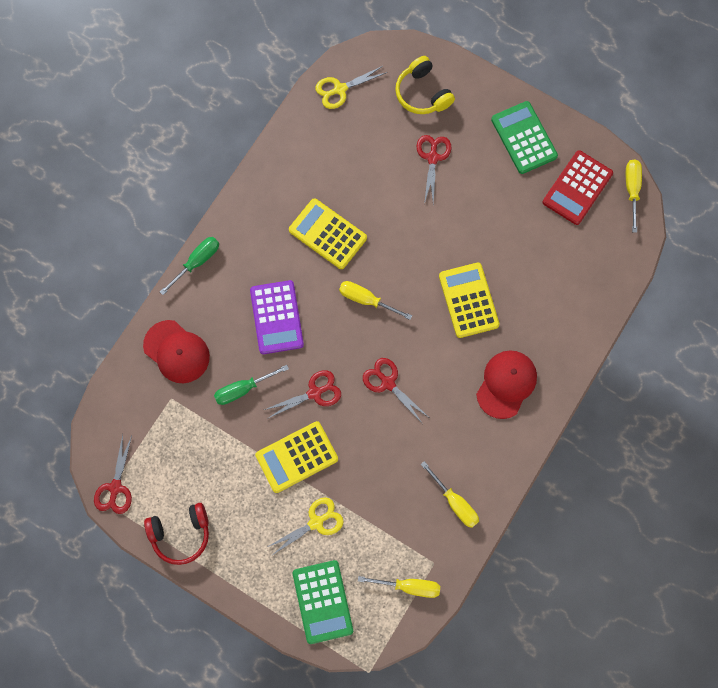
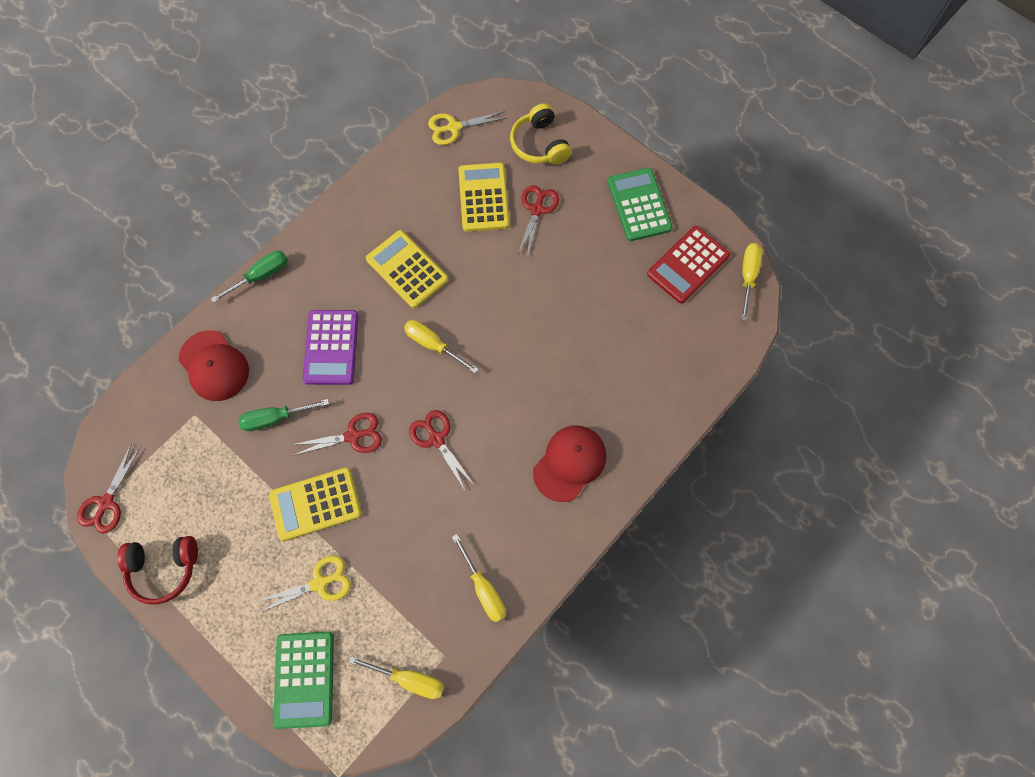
camera: 10 degrees right, 5 degrees down
(468, 300) = (545, 364): yellow calculator -> yellow calculator (483, 197)

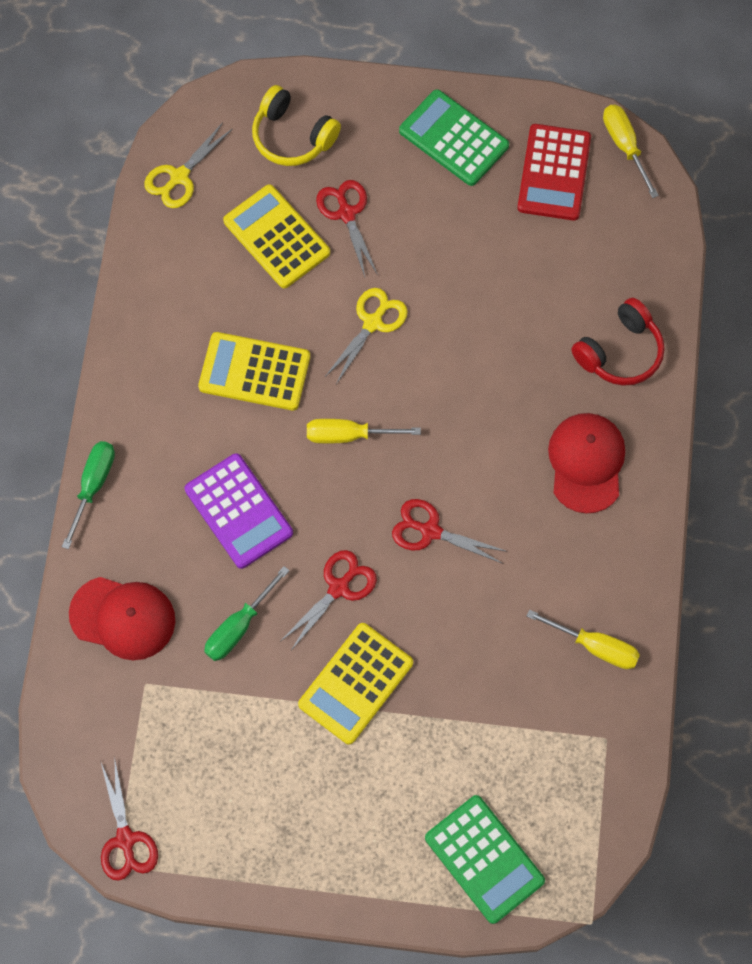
camera: 35 degrees left, 0 degrees up
(164, 568) = (247, 859): red headphones -> red headphones (619, 352)
(319, 583) = (424, 758): yellow scissors -> yellow scissors (373, 323)
(410, 679) = (589, 784): yellow screwdriver -> none

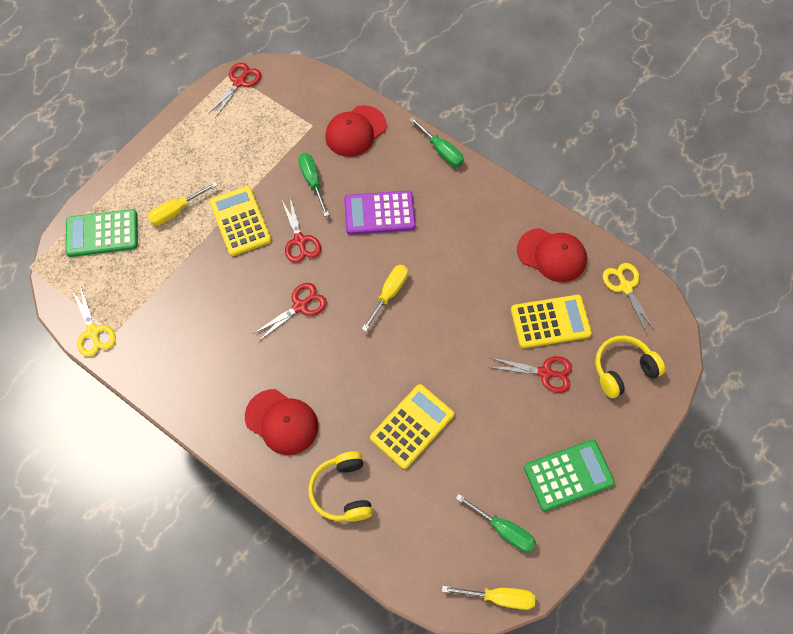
camera: 120 degrees right, 5 degrees down
(126, 839) = (239, 82): red scissors -> red scissors turned 105 degrees clockwise
(181, 276) = (552, 255): none -> red cap
(254, 372) = (462, 263): yellow calculator -> yellow calculator (412, 426)
(373, 323) = (456, 347): yellow scissors -> yellow scissors (93, 332)
(554, 173) = (504, 530): red calculator -> green screwdriver
(596, 647) = (168, 358): yellow screwdriver -> yellow screwdriver (176, 211)
(619, 352) = (343, 491): red headphones -> yellow headphones

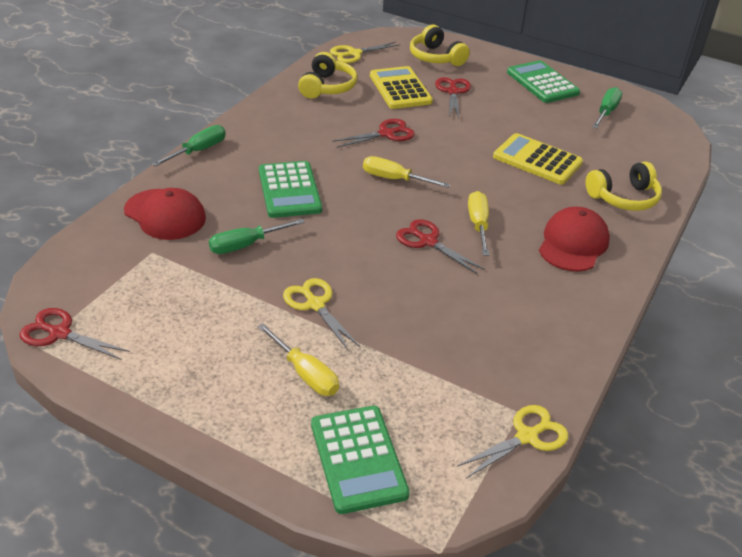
camera: 100 degrees left, 25 degrees down
(240, 221) = (315, 304): yellow calculator -> yellow scissors
(300, 241) = (337, 249): red scissors -> red scissors (386, 134)
(379, 213) = (289, 190): purple calculator -> green calculator
(500, 597) = (662, 113): yellow screwdriver -> yellow screwdriver (478, 224)
(552, 255) = (327, 87): red cap -> yellow headphones

